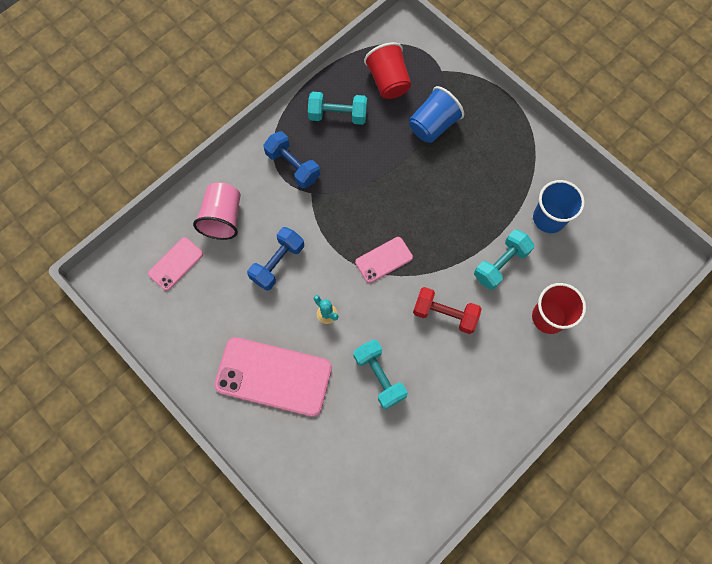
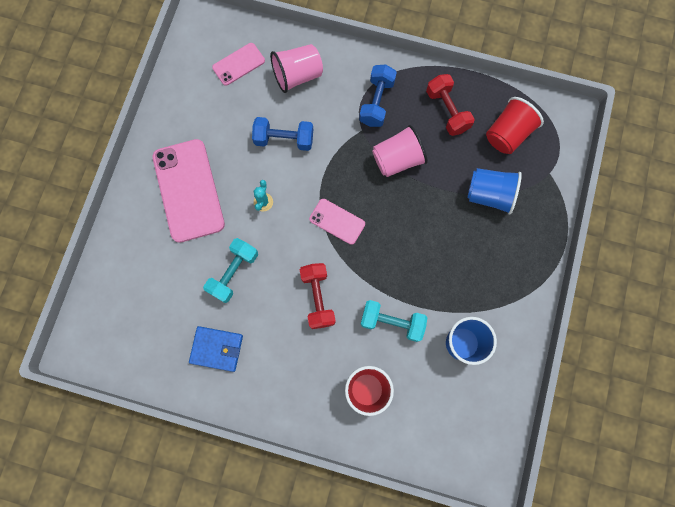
camera: 60 degrees right, 5 degrees up
(176, 264) = (238, 64): pink phone -> pink phone turned 45 degrees counterclockwise
(338, 115) = (447, 111): turquoise dumbbell -> red dumbbell
(357, 179) = (397, 159): none -> pink cup
(443, 430) = (217, 349): none -> blue wallet

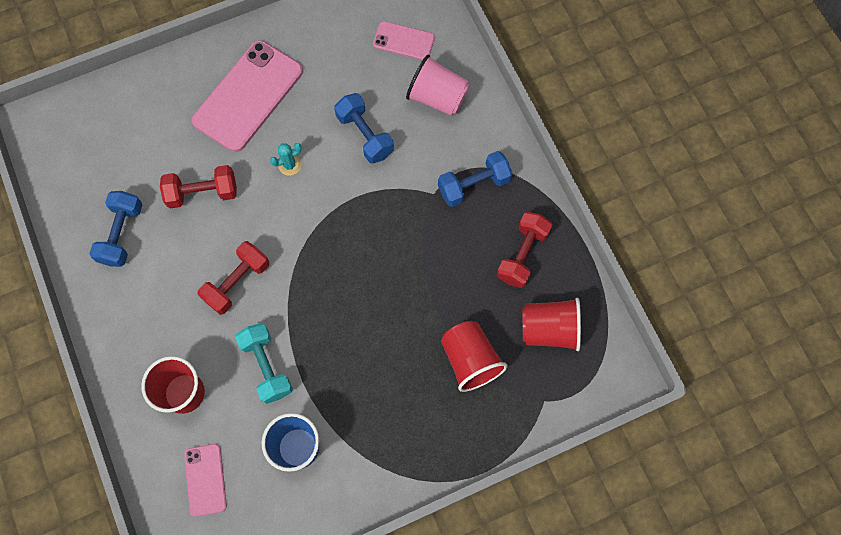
camera: 50 degrees right, 5 degrees down
(217, 349) = (122, 234): blue wallet -> blue dumbbell
(233, 273) = (202, 193): turquoise dumbbell -> red dumbbell
(337, 221) = (324, 242): pink phone -> pink phone (205, 479)
(397, 159) = (432, 248): pink cup -> none
(489, 195) = (470, 360): blue cup -> red cup

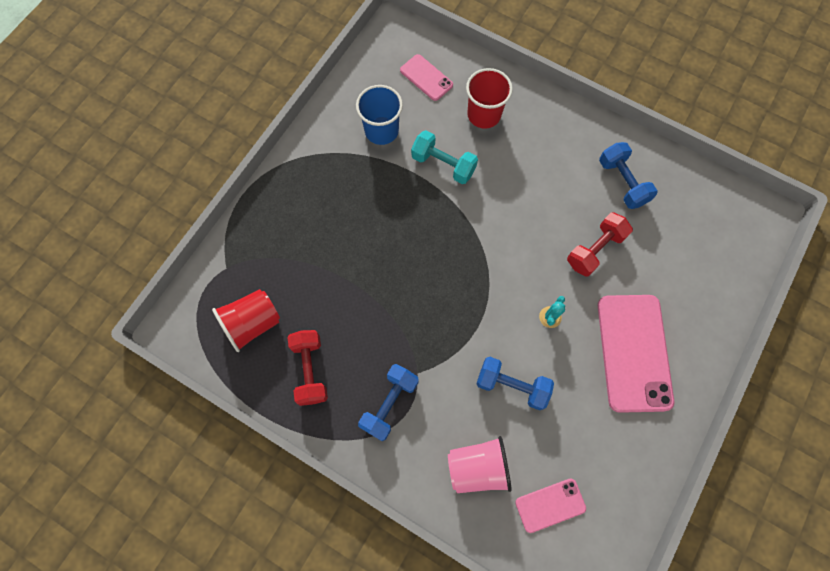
camera: 145 degrees right, 0 degrees up
(237, 282) = (511, 204): red dumbbell -> none
(470, 360) = (300, 261): red cup -> none

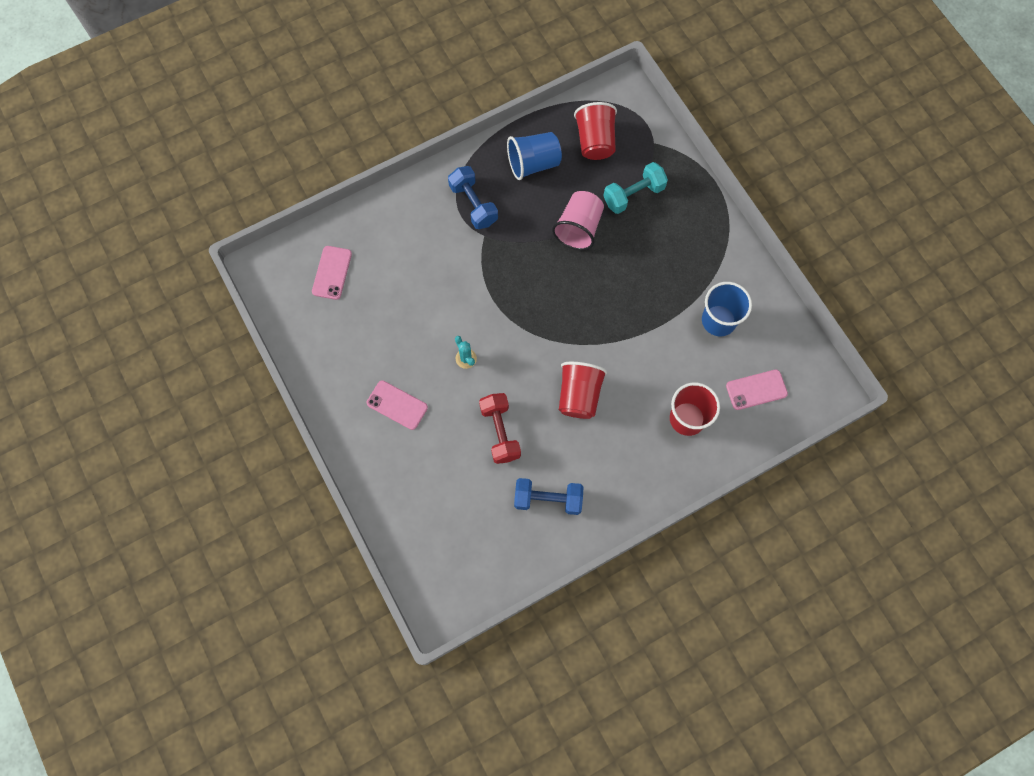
camera: 120 degrees right, 0 degrees up
(310, 370) = (533, 163): red dumbbell -> blue cup
(443, 164) = (655, 354): turquoise dumbbell -> turquoise dumbbell (633, 195)
(477, 467) = (390, 239): pink cup -> pink cup (579, 228)
(512, 385) = (431, 297): blue dumbbell -> none
(519, 204) = (579, 395): none -> red cup
(633, 352) = (397, 405): pink phone -> pink phone, size x0.52

